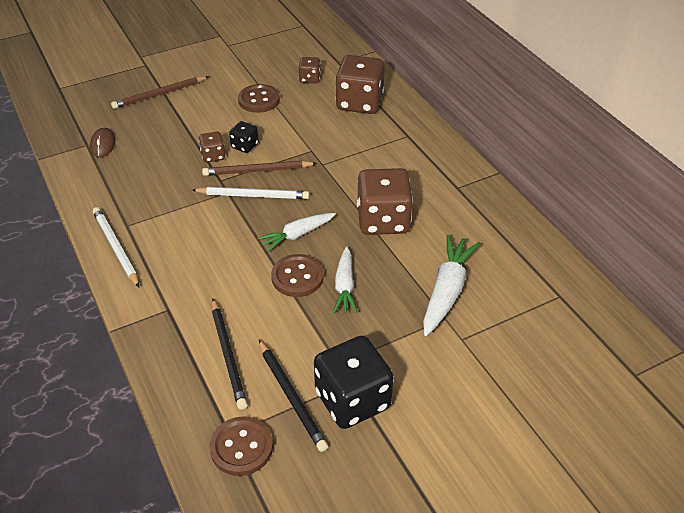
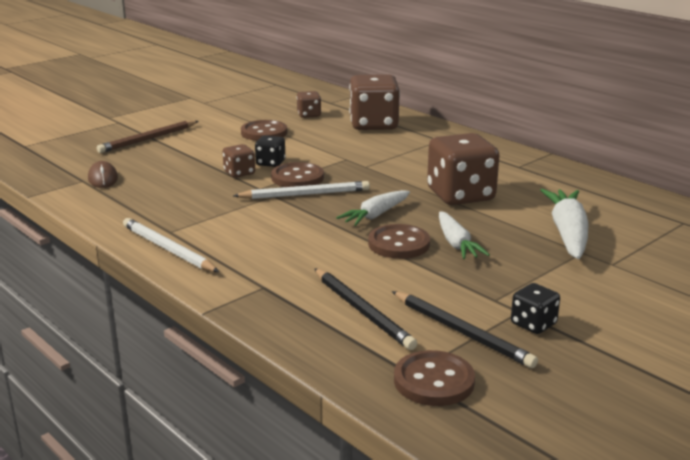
camera: 15 degrees left, 20 degrees down
(257, 171) = (297, 178): brown pencil -> brown button
(352, 400) = (533, 324): black dice -> black dice, size x0.49

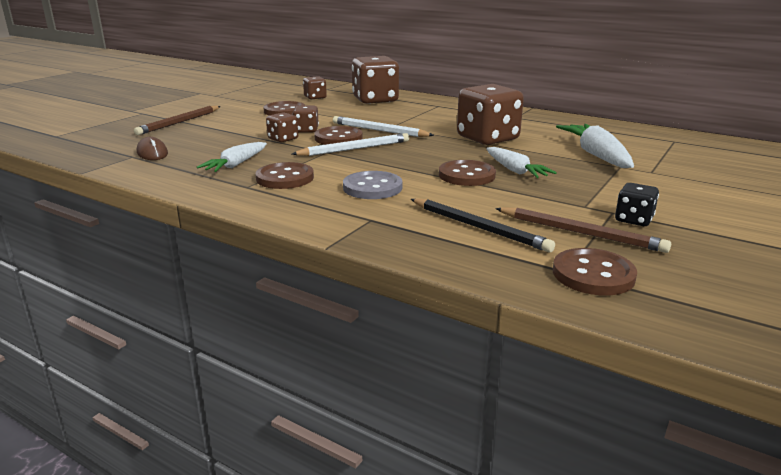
camera: 15 degrees left, 0 degrees up
(167, 249) = (254, 200): white pencil -> white pencil (379, 130)
(211, 225) = (285, 178): none -> brown button
(270, 163) = (306, 130): black dice -> brown dice
(290, 248) = (372, 187): none -> grey button
(375, 215) = (429, 157): white carrot -> white carrot (236, 164)
(462, 332) = (580, 233): black pencil -> brown pencil

